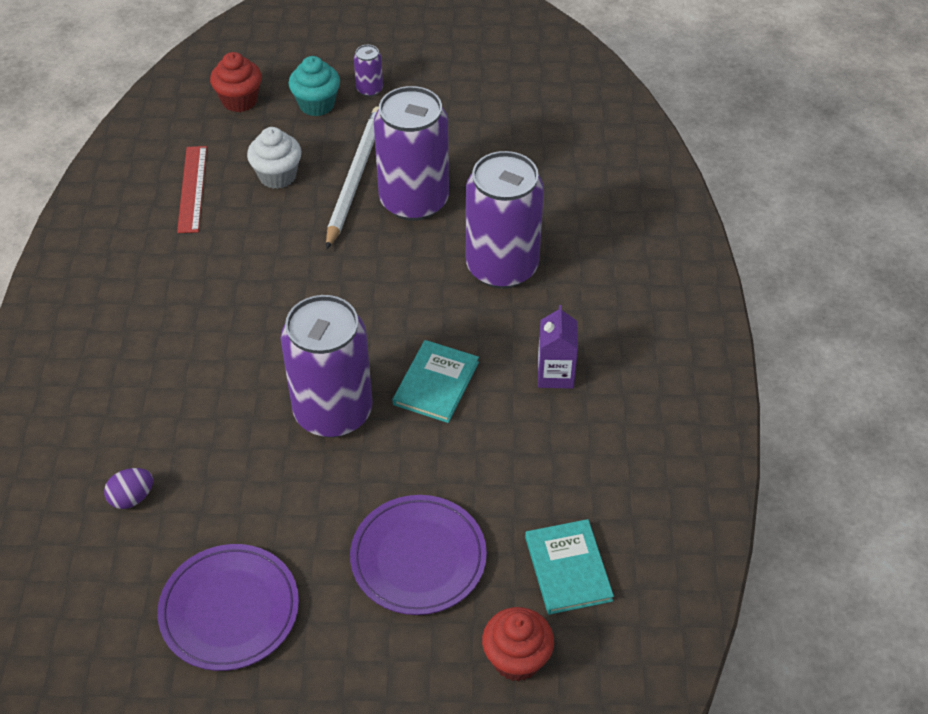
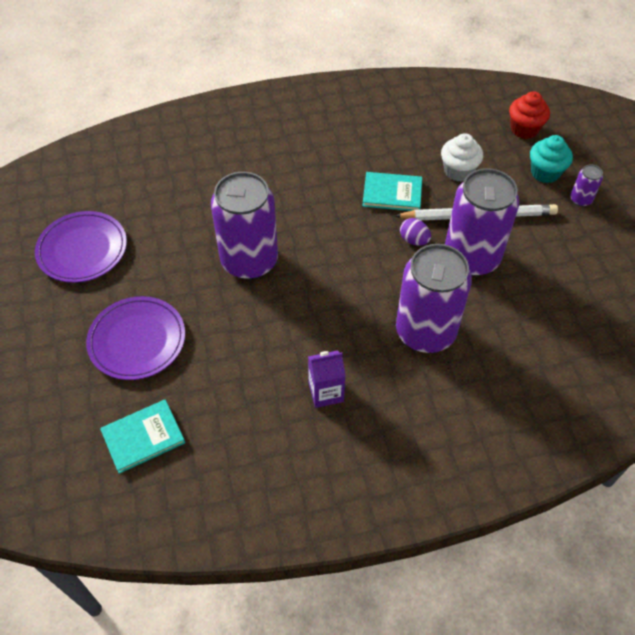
camera: 75 degrees right, 5 degrees up
(132, 498) = (156, 179): purple egg -> purple egg (414, 240)
(192, 189) = (423, 130): red ruler -> none
(436, 383) = (292, 315): turquoise book -> turquoise book (392, 193)
(516, 659) = (63, 418): red cupcake -> none

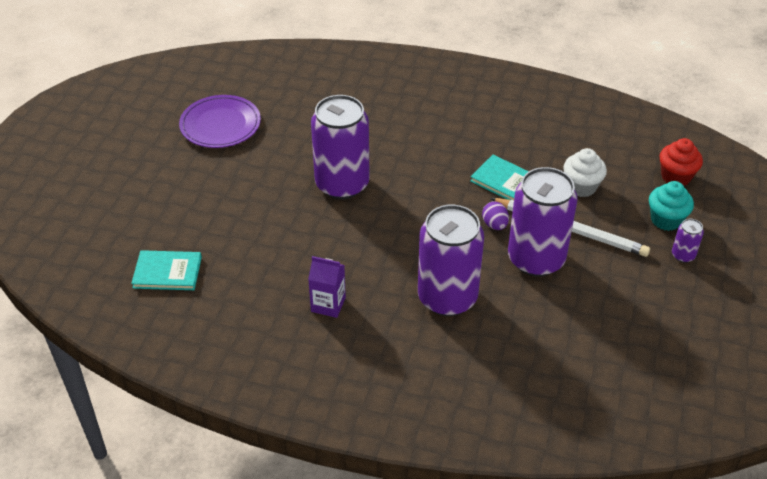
camera: 30 degrees right, 10 degrees down
(137, 340) = (213, 205): purple plate -> none

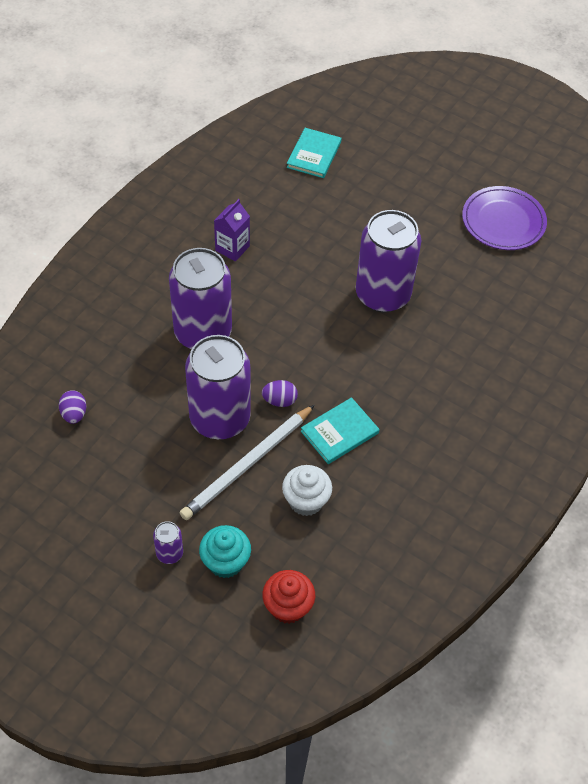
camera: 105 degrees right, 10 degrees up
(594, 367) = (74, 414): none -> purple egg

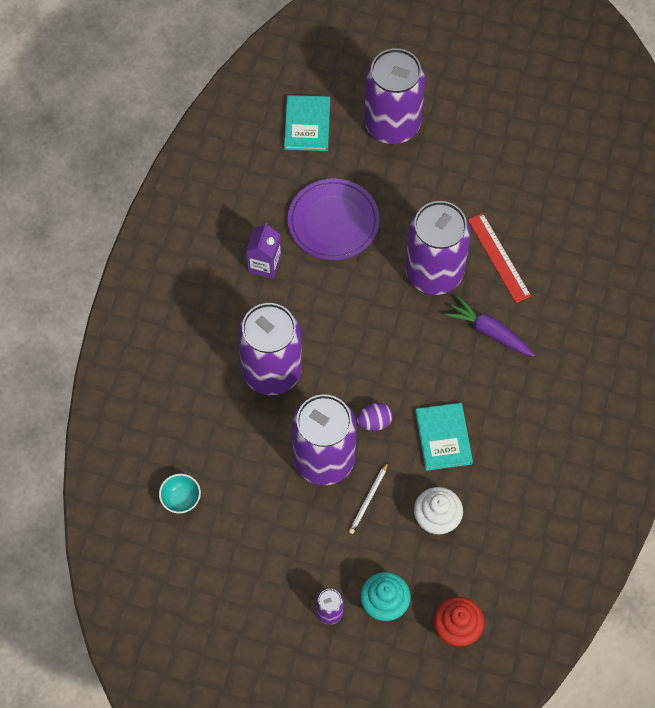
camera: 15 degrees left, 10 degrees up
(74, 414) = (181, 499): purple egg -> turquoise bowl
(247, 465) = (368, 499): white pencil -> white pencil, size x0.46
(339, 432) = (443, 437): turquoise book -> turquoise book turned 45 degrees counterclockwise
(388, 173) = (392, 124): none -> purple can
(416, 356) = (490, 332): none -> purple carrot
(447, 299) = (499, 257): none -> red ruler
(503, 221) = (527, 148): purple plate -> purple plate (333, 222)

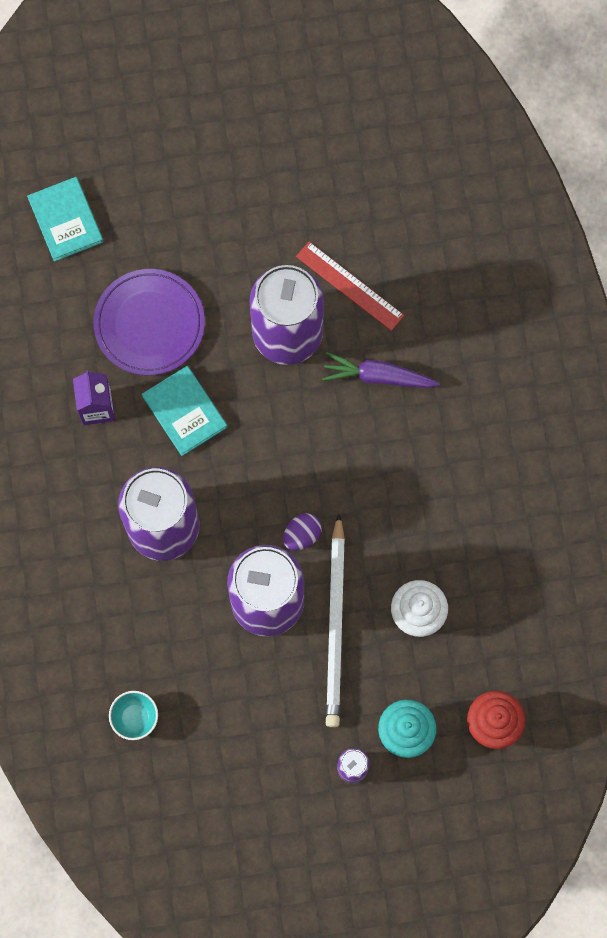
camera: 25 degrees left, 10 degrees up
(368, 499) = (335, 625): white pencil -> white pencil, size x2.19
(392, 124) = (160, 178): purple can -> none
(443, 437) = (383, 519): turquoise book -> turquoise book (184, 411)

